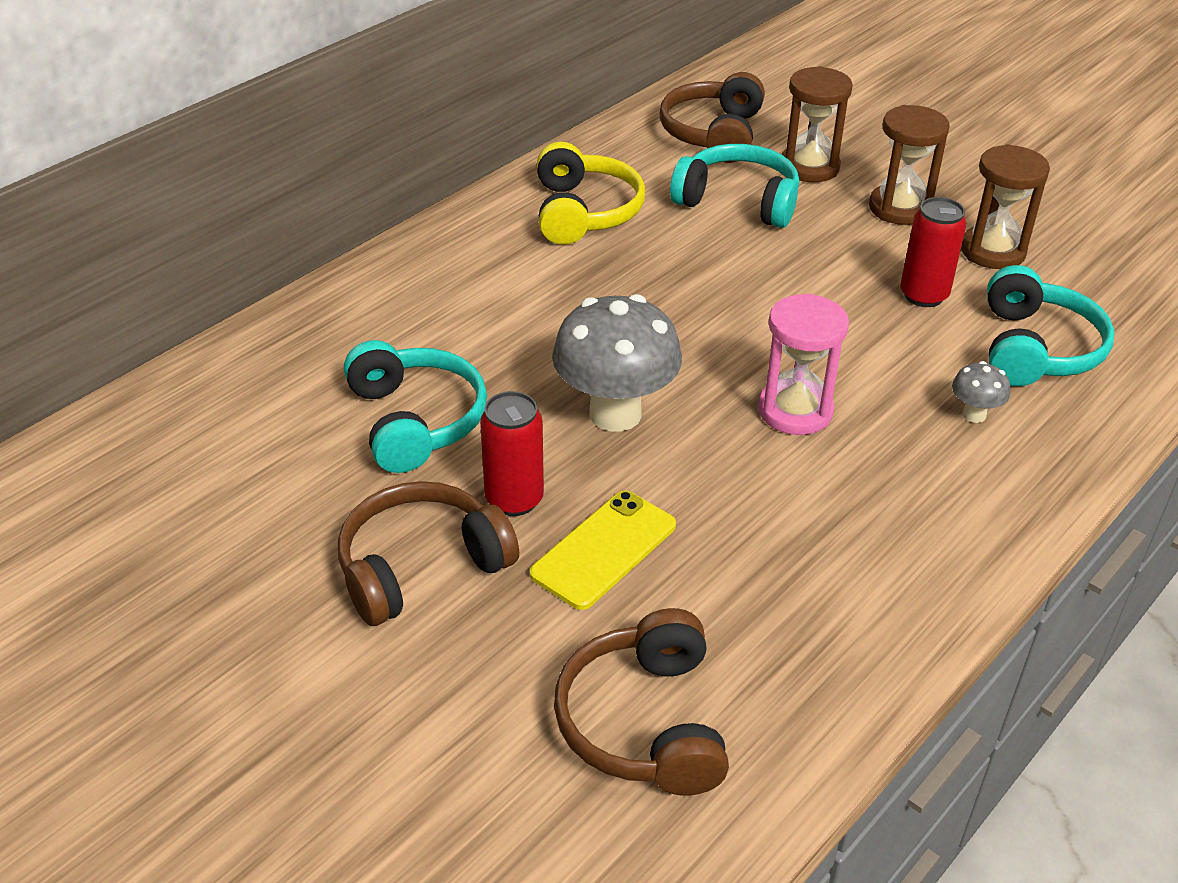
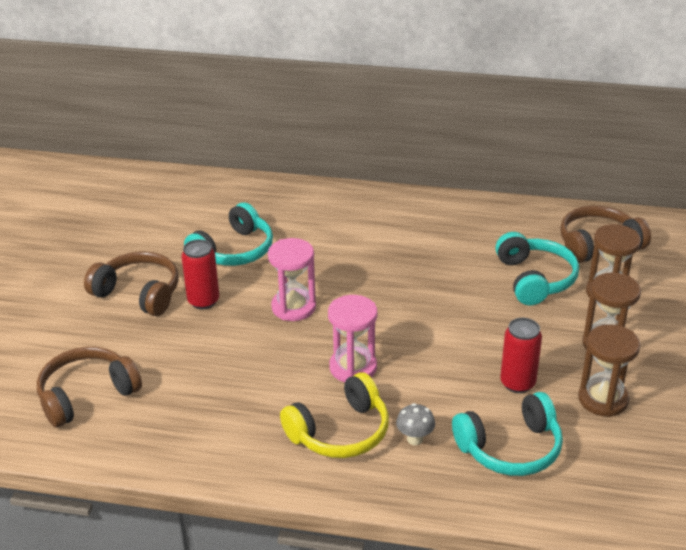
camera: 60 degrees right, 5 degrees down
(584, 212) = (458, 231): yellow headphones -> yellow headphones (340, 432)
(604, 549) = (190, 341): yellow phone -> none
(615, 414) = (293, 307): grey mushroom -> pink hourglass

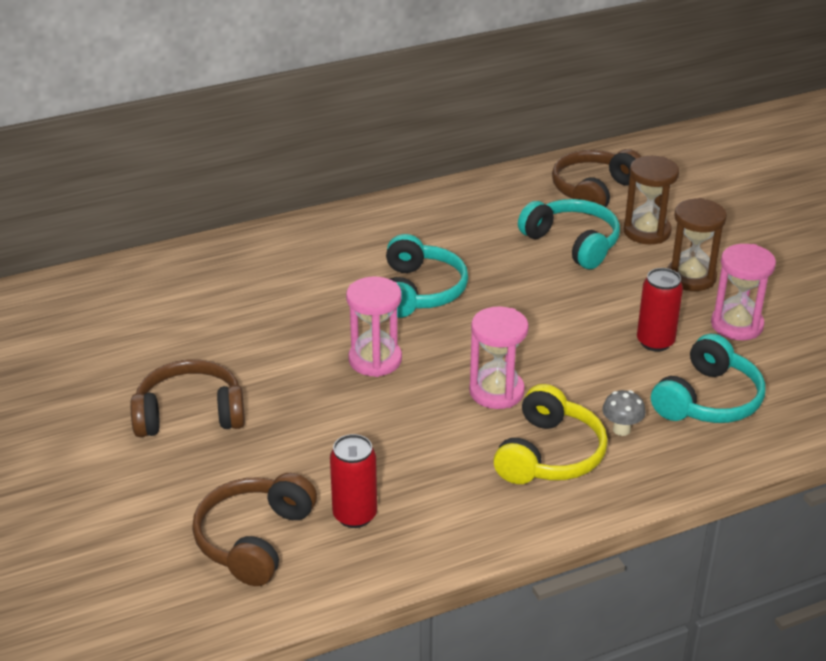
camera: 35 degrees left, 0 degrees up
(203, 301) = (273, 392): red can -> red can (355, 515)
(234, 251) = (247, 329): turquoise headphones -> turquoise headphones (419, 291)
(603, 399) = (737, 325): brown hourglass -> pink hourglass

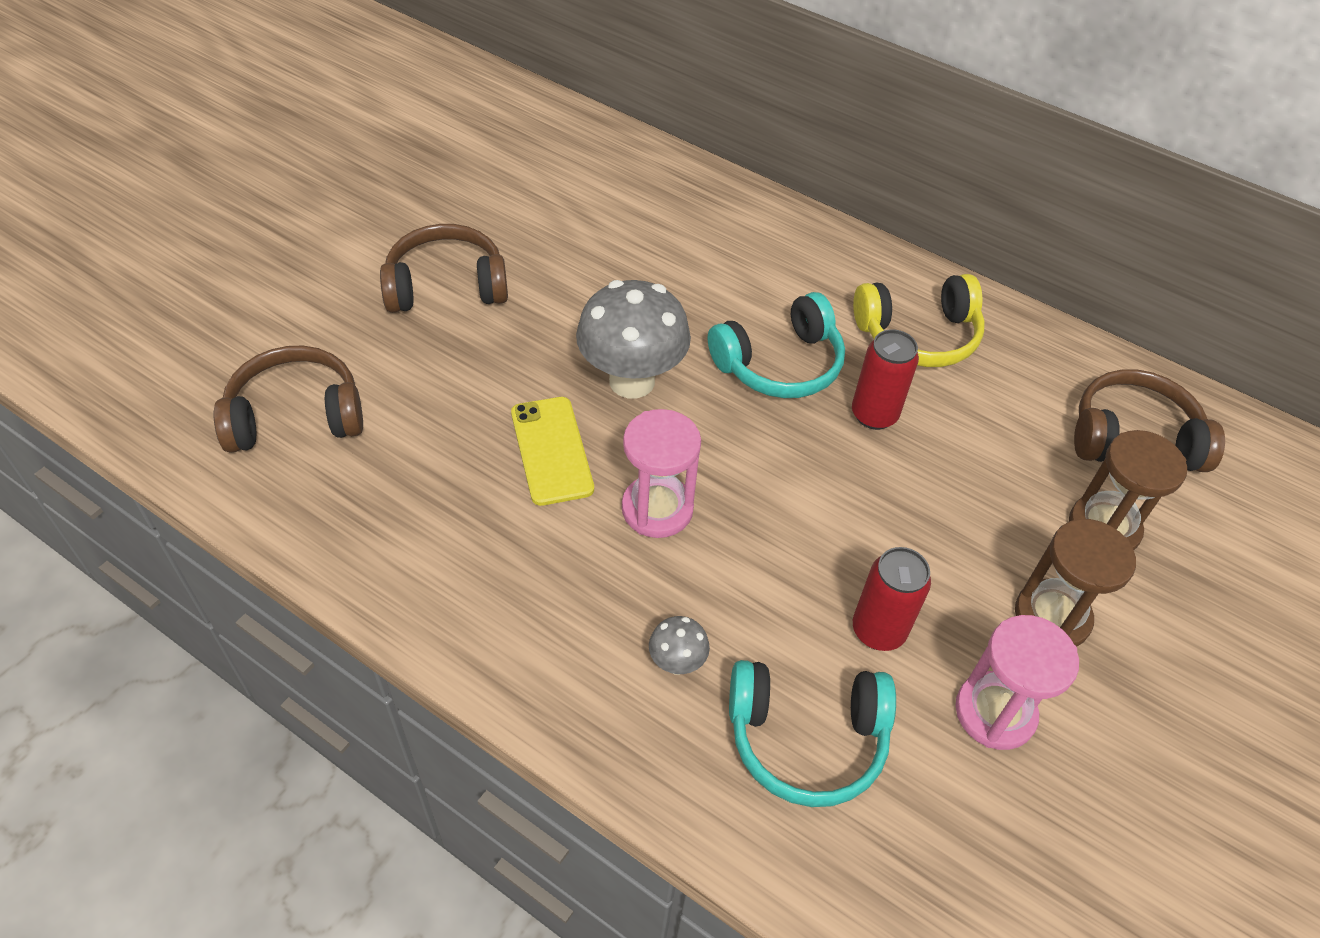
camera: 55 degrees right, 15 degrees up
(190, 414) = (446, 286): brown headphones -> brown headphones turned 60 degrees counterclockwise
(355, 515) = (374, 476): red can -> red can (874, 415)
(375, 360) = (632, 381): pink hourglass -> grey mushroom
(406, 420) = (551, 450): none -> yellow phone
(549, 454) = (581, 607): yellow headphones -> yellow headphones (918, 335)
(572, 243) = (1001, 461): turquoise headphones -> none

